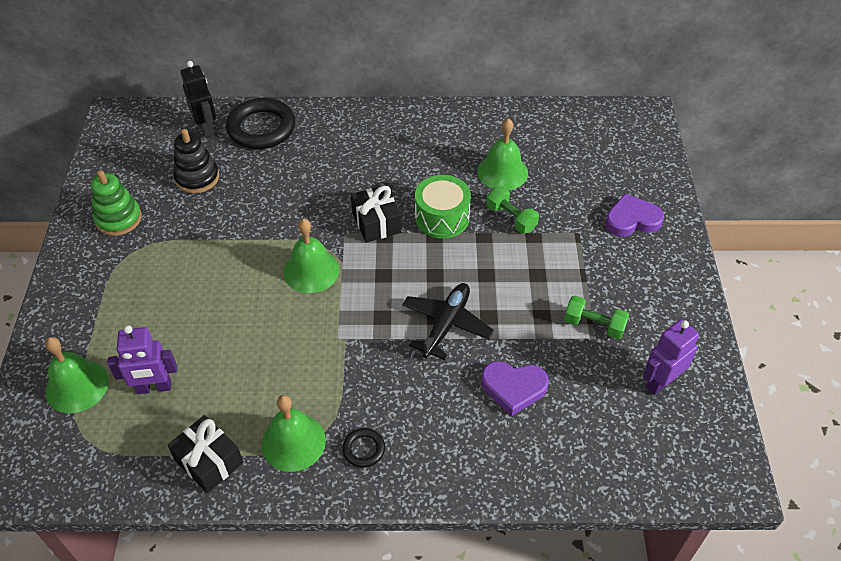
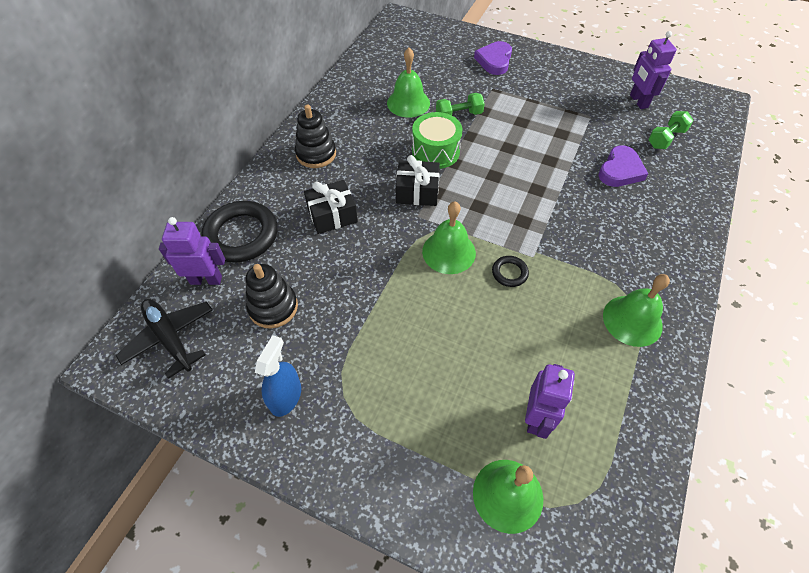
camera: 65 degrees left, 5 degrees up
(118, 219) = (286, 397): green stacking toy -> blue spray bottle
(206, 128) = (206, 280): black robot -> purple robot
(209, 461) = (636, 391): black gift -> black gift (332, 215)
(364, 449) = (652, 275): black ring -> black ring (509, 273)
(383, 134) = (316, 154): none -> black stacking toy
(446, 324) = (547, 186): black plane -> black plane (170, 338)
(594, 325) = (579, 112): green dumbbell -> green dumbbell (666, 138)

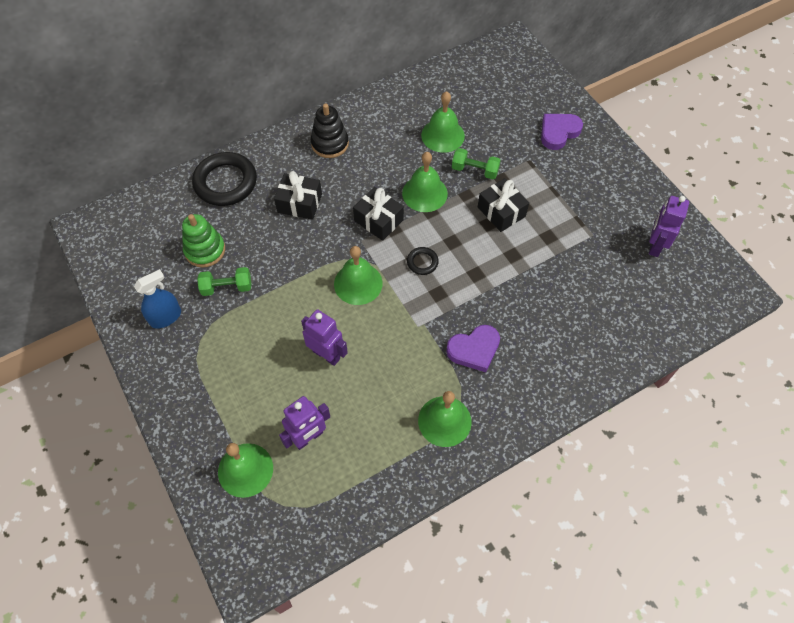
camera: 35 degrees right, 5 degrees up
(170, 338) = (128, 232): black plane -> none
(206, 280) = (178, 203): purple robot -> purple robot (326, 354)
(273, 307) = (205, 250): black stacking toy -> green stacking toy
(435, 151) = (424, 193): green drum -> green bell
(509, 134) = (501, 212): none -> black gift
(509, 273) = (387, 327): black ring -> black ring (422, 262)
(620, 170) = (565, 299): purple heart -> purple heart (474, 350)
(666, 138) = (641, 295): green dumbbell -> green dumbbell (227, 287)

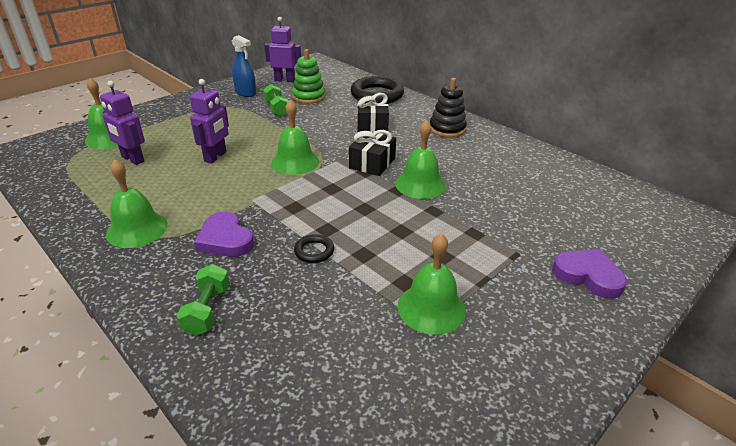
camera: 75 degrees right, 25 degrees down
(422, 262) = (331, 193): black ring -> black ring (314, 251)
(443, 135) = (506, 186): green bell -> green bell (431, 308)
(475, 170) = (473, 213): green dumbbell -> green dumbbell (207, 310)
(501, 212) = (424, 239): black gift -> none
(655, 245) = (443, 412): purple robot -> purple robot (284, 80)

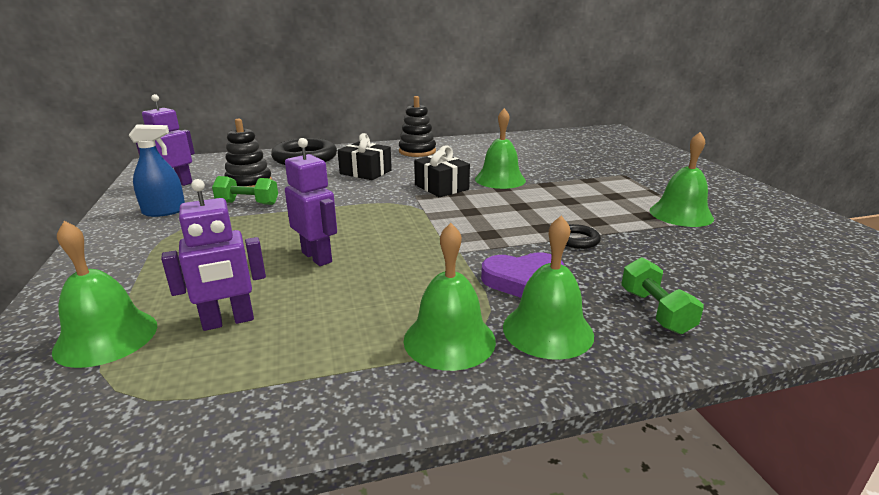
camera: 60 degrees left, 10 degrees down
(207, 310) = (655, 311): green dumbbell -> green dumbbell turned 45 degrees clockwise
(295, 162) = (393, 217): green bell -> green bell (547, 330)
(309, 97) = (249, 183): green stacking toy -> black stacking toy
(588, 276) = (658, 165): purple heart -> none

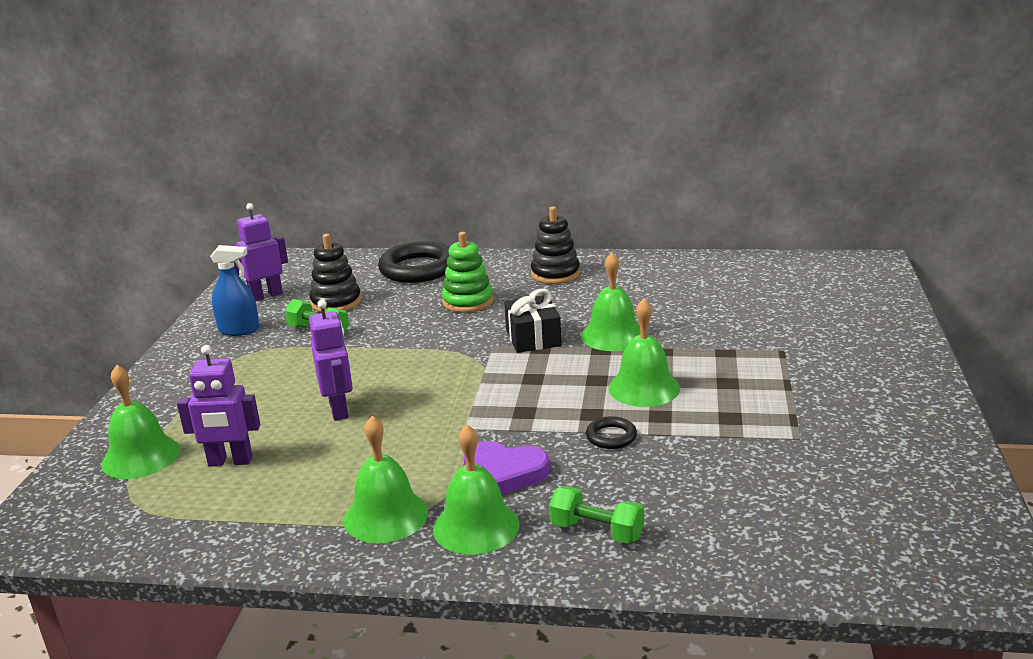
camera: 25 degrees right, 0 degrees up
(365, 172) = (468, 301): black gift -> green stacking toy
(655, 311) = (597, 531): green dumbbell -> green dumbbell turned 75 degrees counterclockwise
(681, 214) = (779, 424): green bell -> green bell (644, 388)

